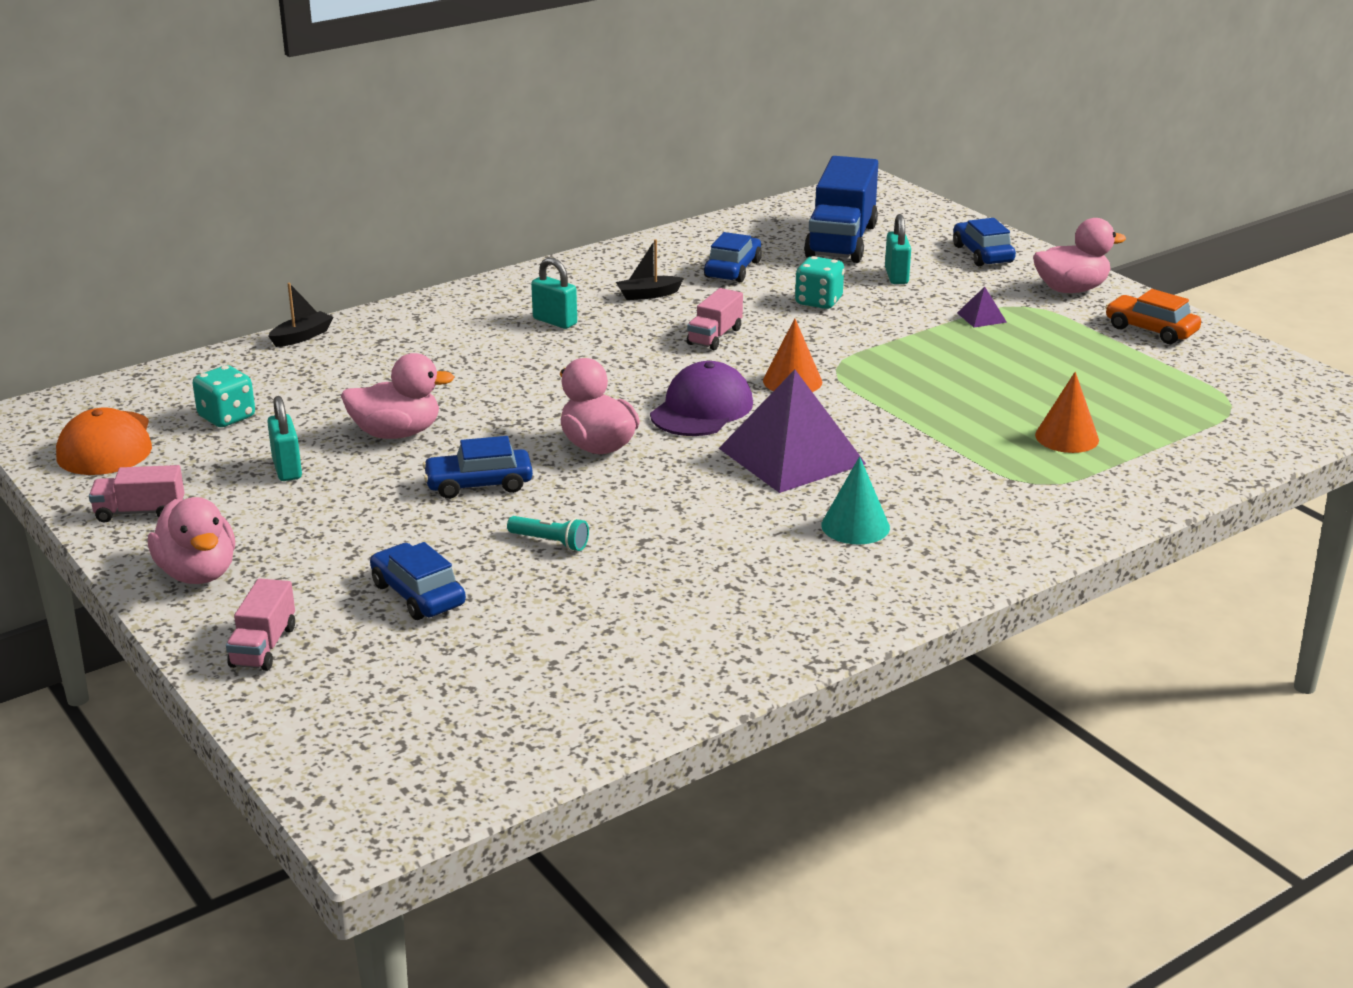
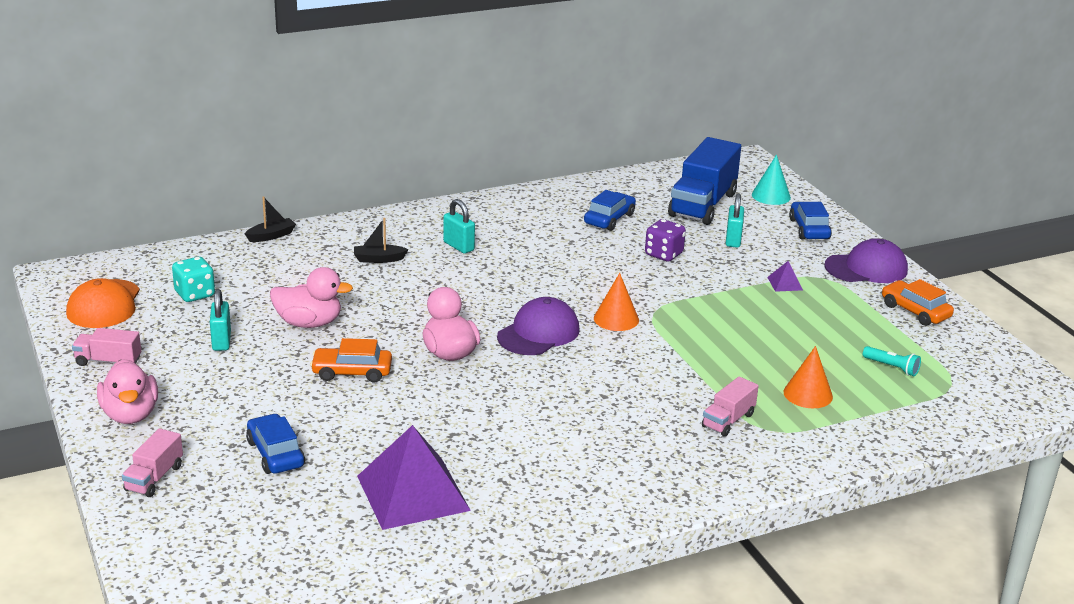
camera: 10 degrees right, 0 degrees up
(479, 484) = (352, 372): blue car -> orange car
(550, 542) = (385, 426): turquoise flashlight -> turquoise flashlight (892, 367)
(648, 295) = (537, 232): black boat -> black boat (378, 259)
(714, 336) = (572, 274): pink truck -> pink truck (728, 420)
(791, 456) = (589, 381): purple pyramid -> purple pyramid (412, 493)
(818, 302) = (663, 254): turquoise dice -> purple dice
(855, 526) = (614, 445): turquoise cone -> turquoise cone (771, 196)
(1071, 289) = (866, 268): pink duck -> purple cap

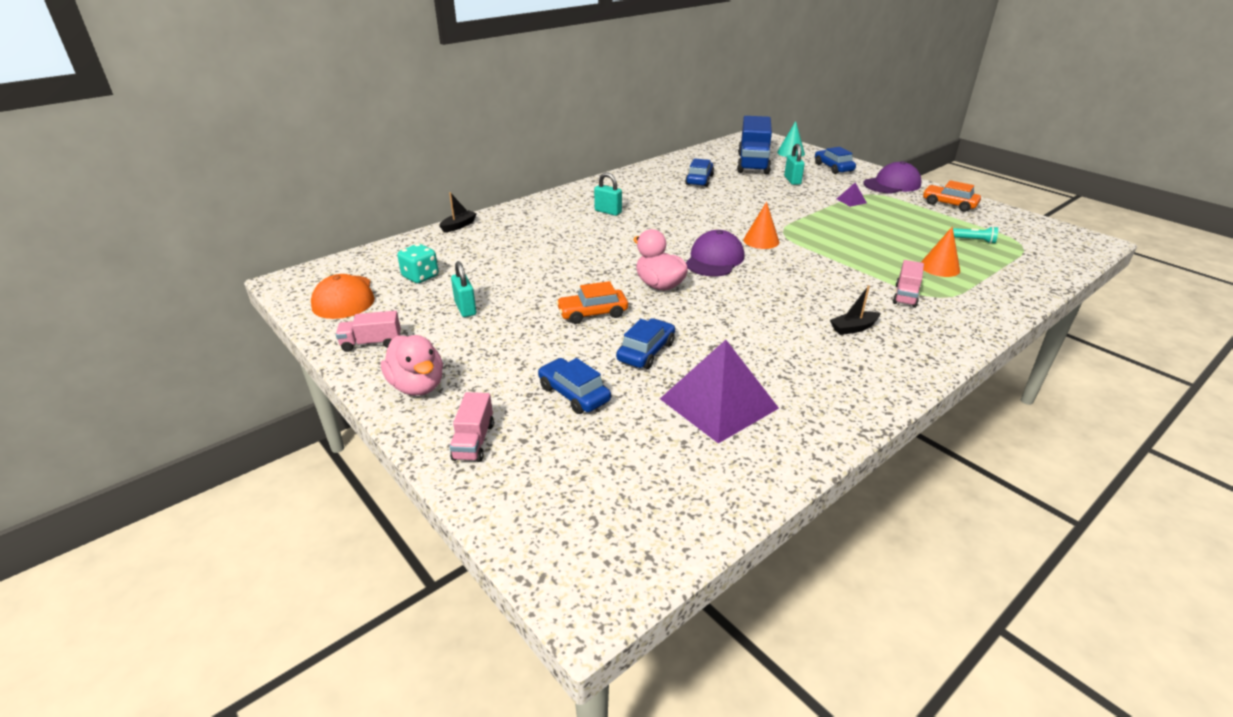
camera: 15 degrees left, 5 degrees up
(309, 323) = (531, 282): pink duck -> none
(378, 259) = (554, 229): black boat -> black boat (853, 328)
(378, 425) = (646, 352): none -> blue car
(663, 254) = (755, 195): purple dice -> none

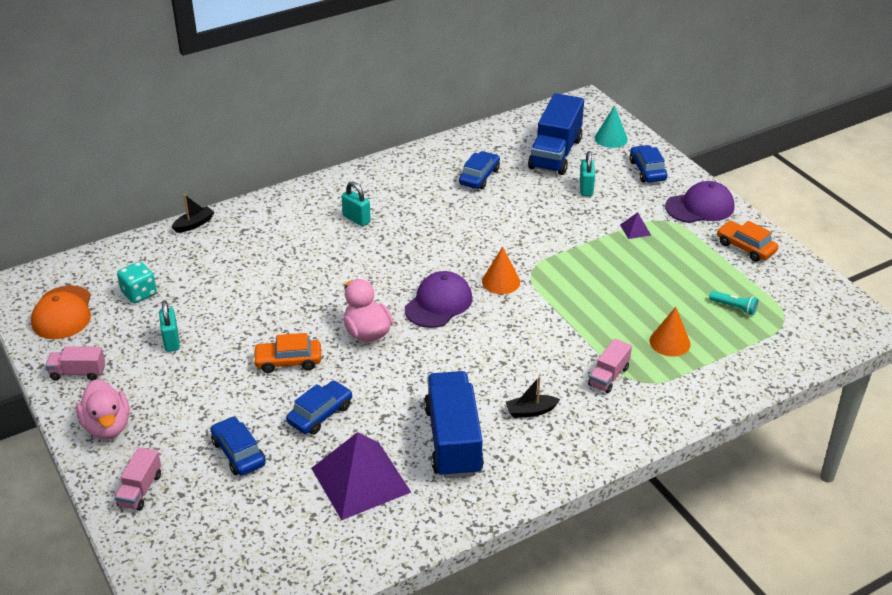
camera: 10 degrees right, 5 degrees up
(794, 359) = (453, 440): none -> blue truck

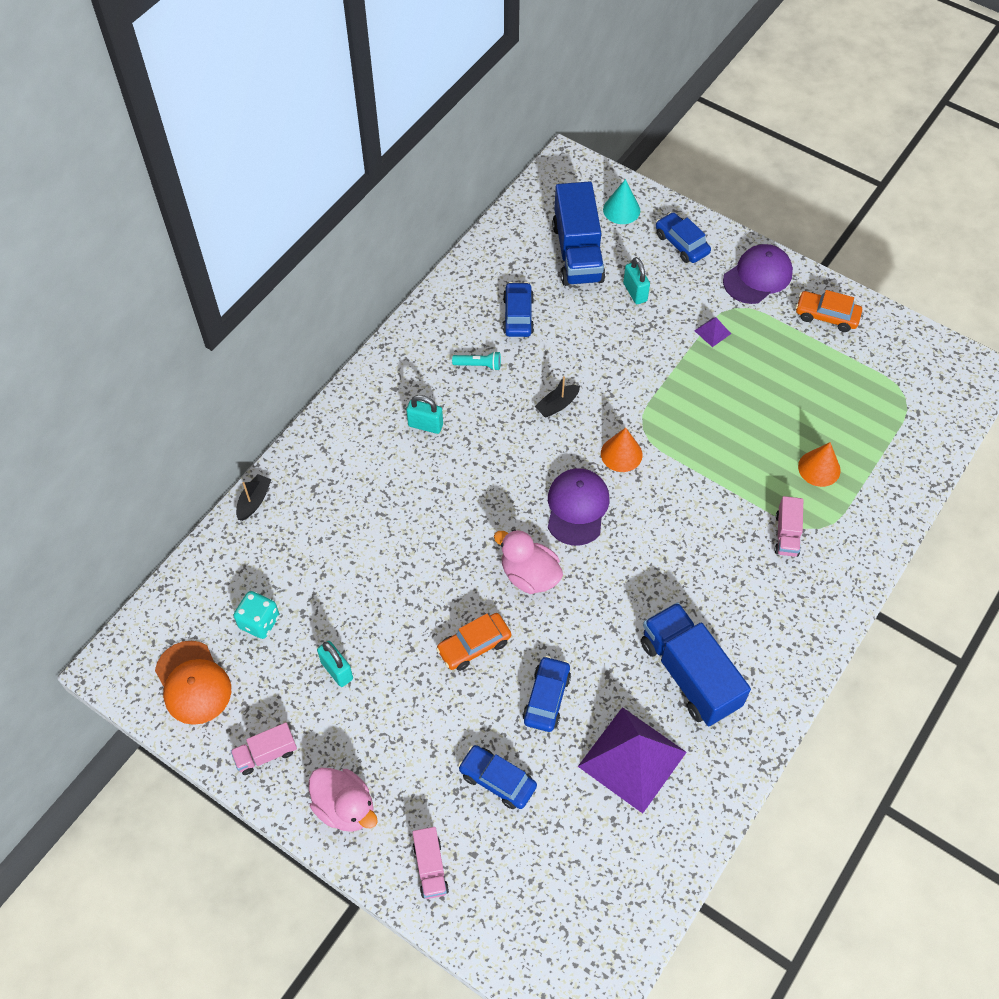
camera: 25 degrees left, 20 degrees up
(530, 411) = (739, 607): black boat -> black boat (557, 405)
(734, 307) = (854, 399): turquoise flashlight -> turquoise flashlight (479, 365)

